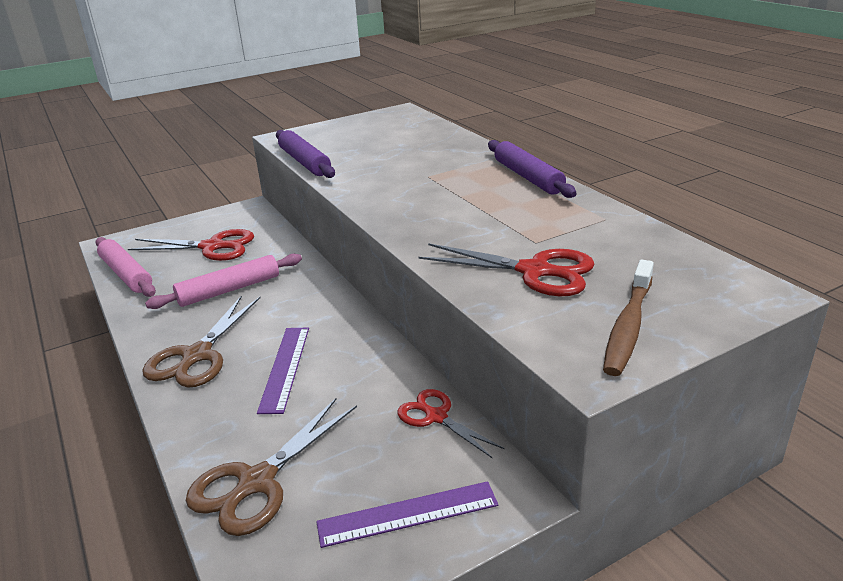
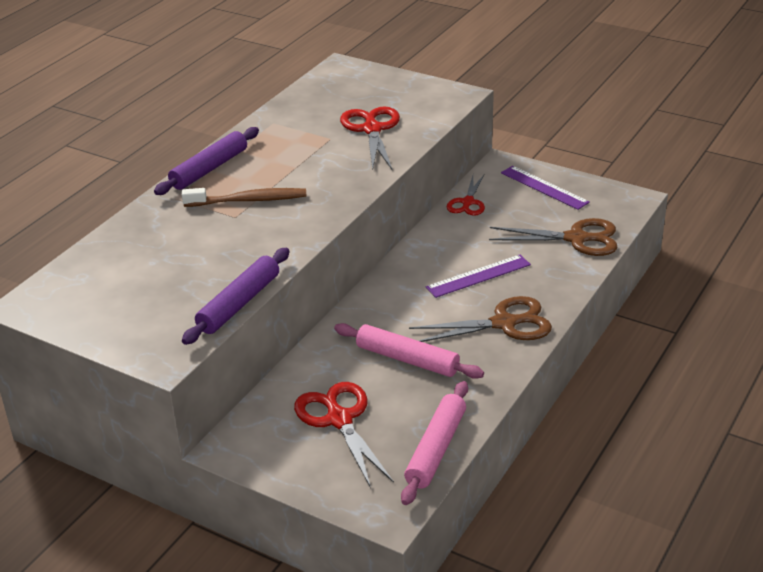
camera: 120 degrees left, 5 degrees up
(628, 326) = (409, 93): brown toothbrush -> brown toothbrush (249, 200)

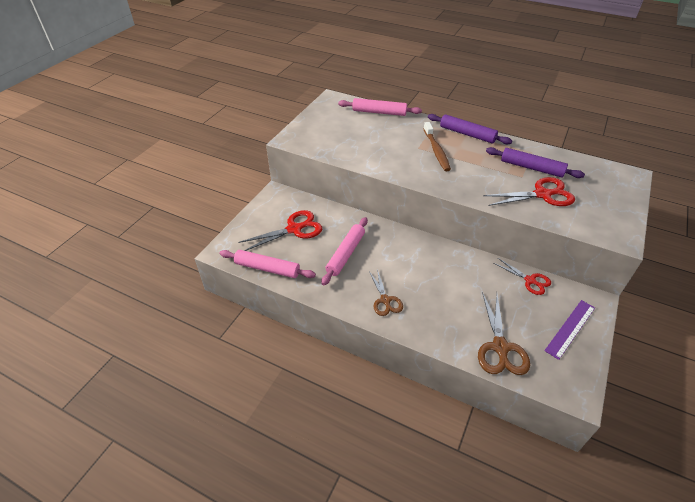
camera: 85 degrees right, 10 degrees up
(106, 250) = (379, 112): none -> pink rolling pin
(239, 304) = (334, 157): purple rolling pin -> purple rolling pin (531, 168)
(468, 202) = (530, 280): red scissors -> red scissors turned 150 degrees counterclockwise
(478, 276) = (437, 287): purple ruler -> none
(504, 323) = (385, 300): brown scissors -> brown scissors, size x0.64

